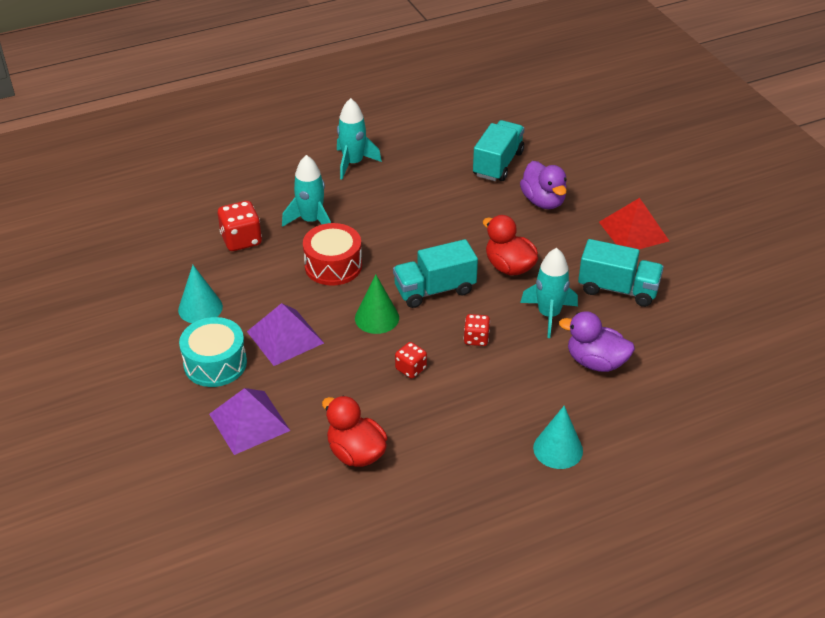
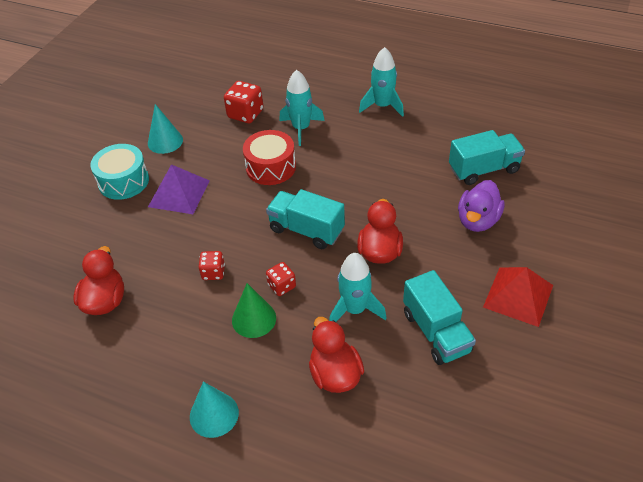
camera: 50 degrees right, 5 degrees up
(249, 422) = (87, 231): purple pyramid -> none
(377, 318) = (244, 221): green cone -> green cone (254, 319)
(595, 362) = (335, 374): purple duck -> red duck

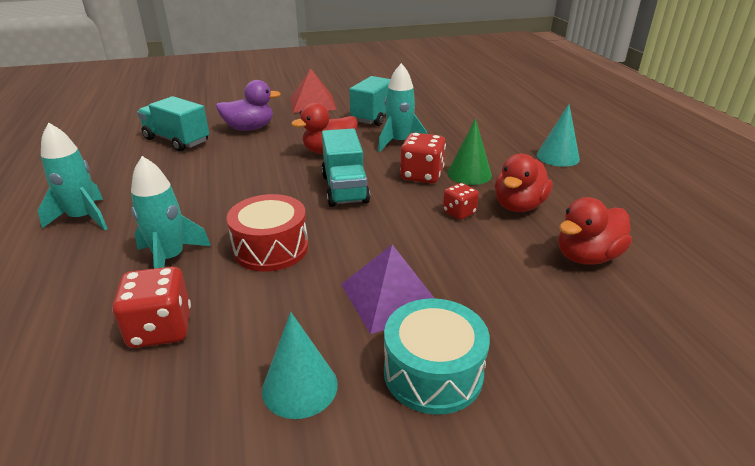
camera: 130 degrees left, 15 degrees down
(282, 286) = (421, 175): red dice -> red dice, size x1.63
(335, 374) = (459, 132): red duck -> red duck (518, 206)

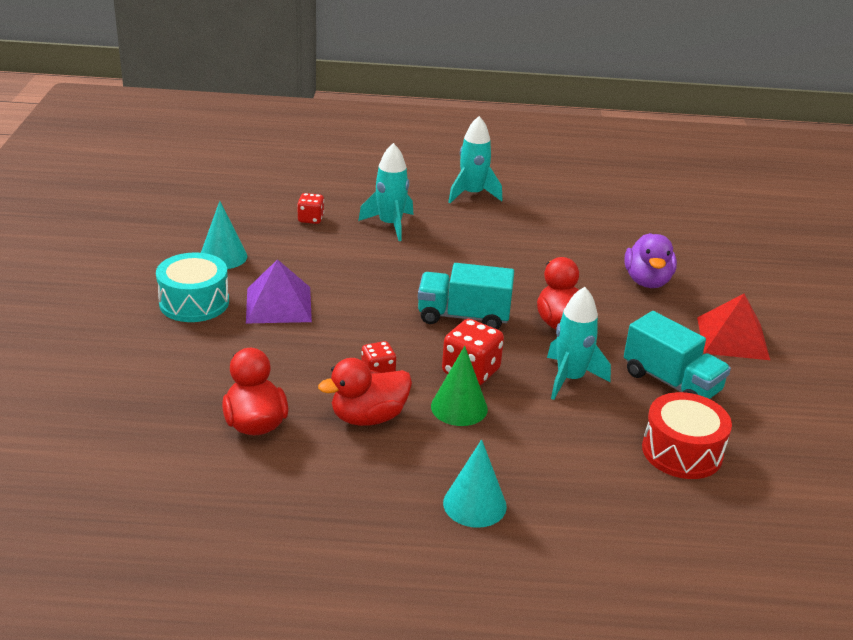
camera: 105 degrees right, 0 degrees up
(160, 329) = (310, 219): red dice -> red dice, size x0.61
(177, 140) = (623, 237): turquoise truck -> none
(271, 248) = (378, 265): red drum -> red drum (682, 451)
(518, 206) = (368, 417): red duck -> red duck turned 75 degrees counterclockwise

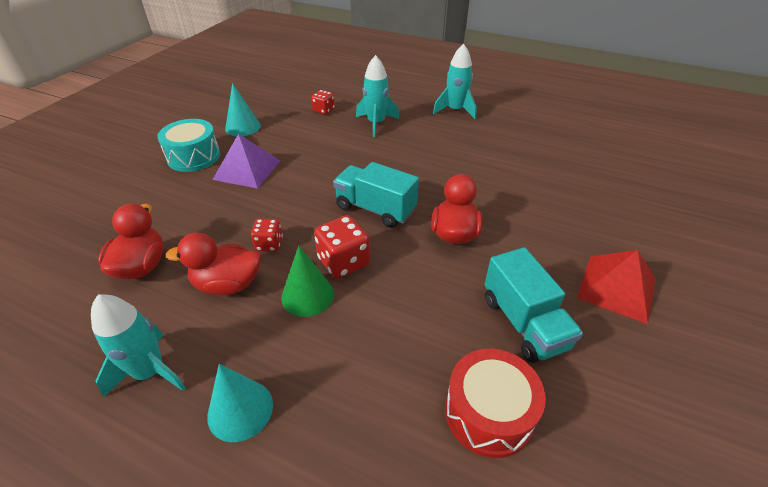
camera: 25 degrees right, 10 degrees up
(570, 378) = (426, 292): turquoise rocket -> turquoise rocket (150, 372)
(647, 281) = (559, 210): purple duck -> none

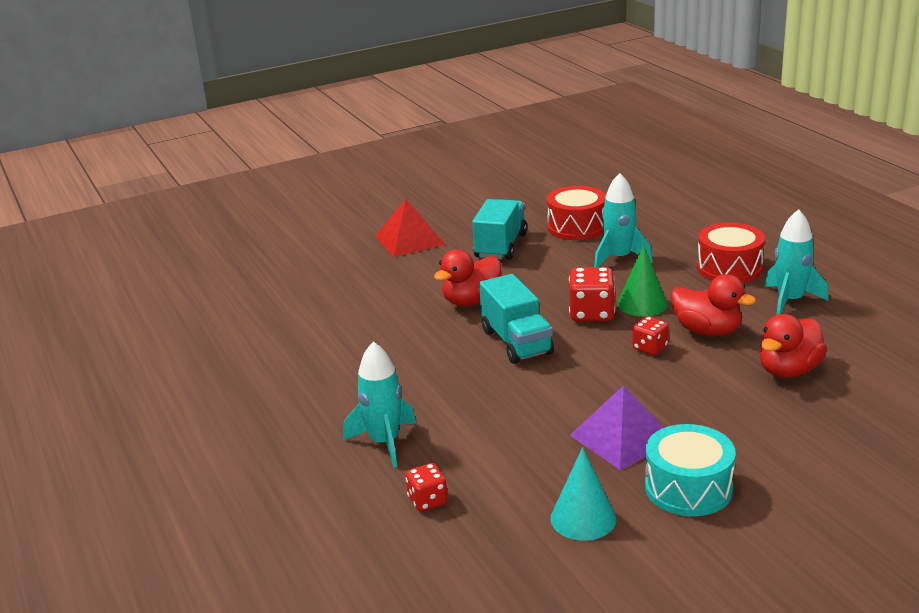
camera: 140 degrees left, 15 degrees down
(240, 410) = (729, 268): turquoise cone -> red drum
(455, 110) = (254, 420): turquoise rocket -> turquoise rocket (619, 258)

